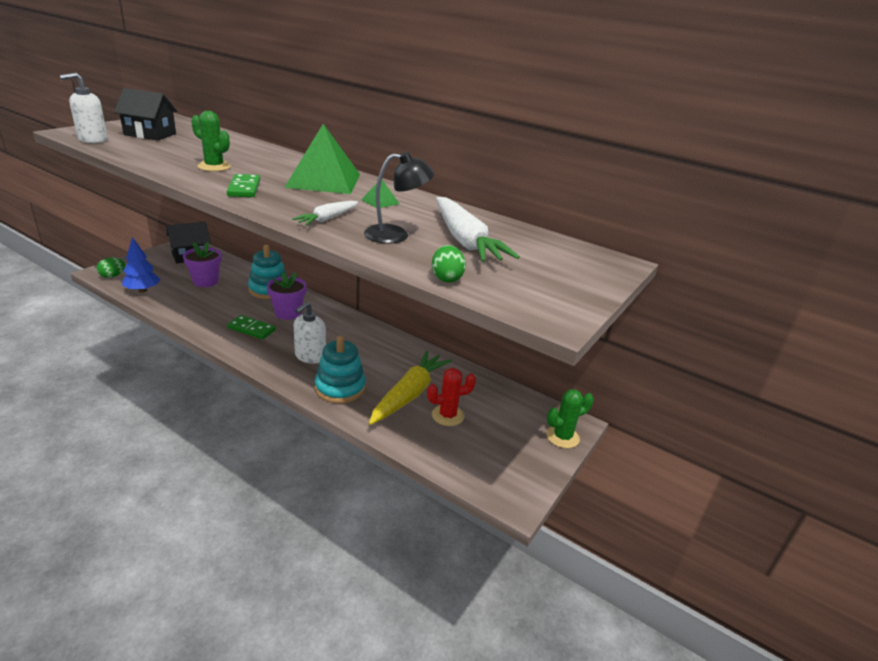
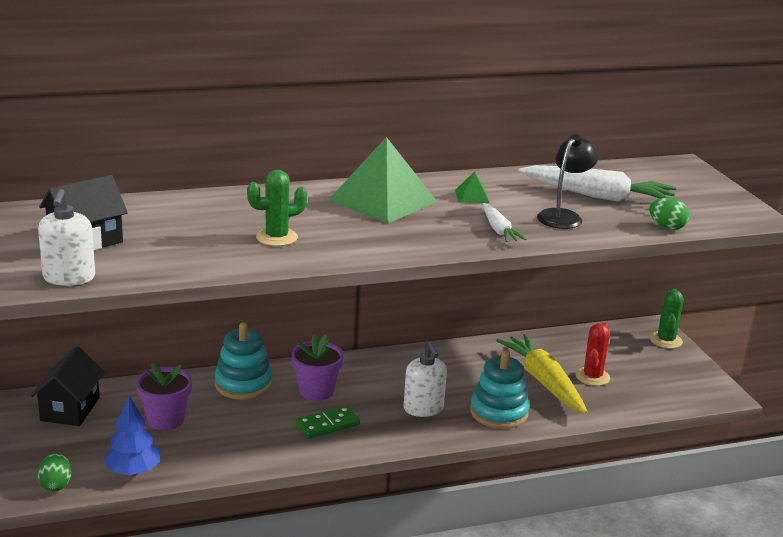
camera: 50 degrees left, 5 degrees down
(244, 188) = (372, 241): green domino -> none

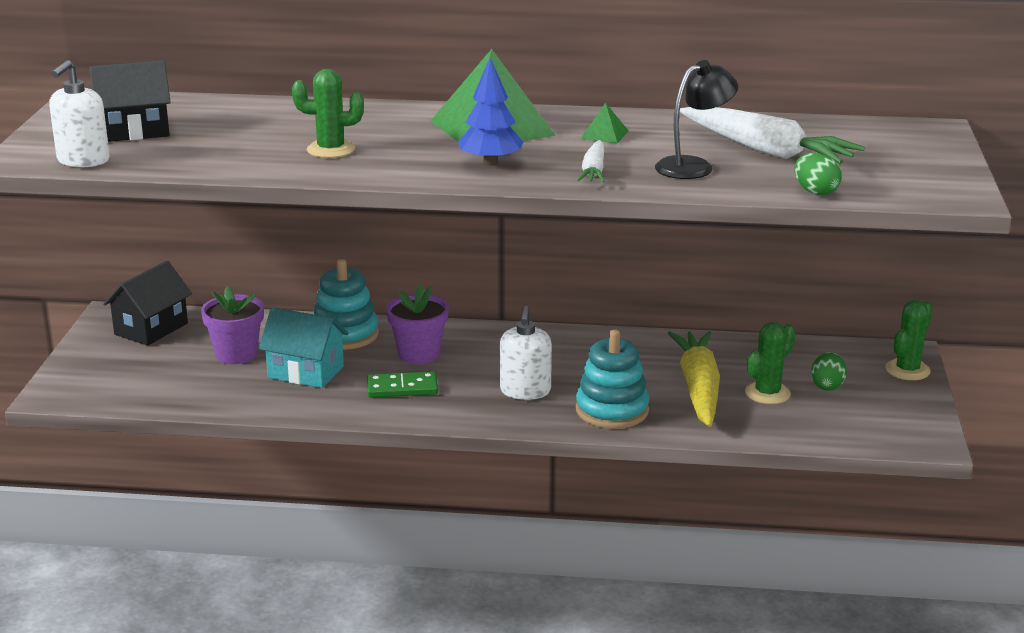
camera: 25 degrees right, 0 degrees up
(56, 485) = (83, 393): green egg -> green egg (827, 386)
(133, 472) = (165, 395): blue tree -> blue tree (490, 163)
(238, 425) = (306, 372): none -> turquoise house
(592, 377) = (767, 393): red cactus -> green cactus

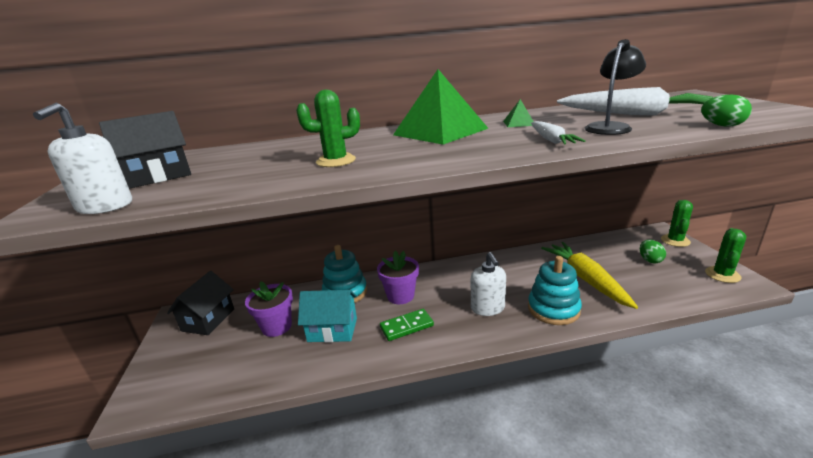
camera: 15 degrees left, 0 degrees up
(490, 163) = (469, 148): blue tree -> none
(767, 393) = (626, 273): green cactus -> green cactus (722, 275)

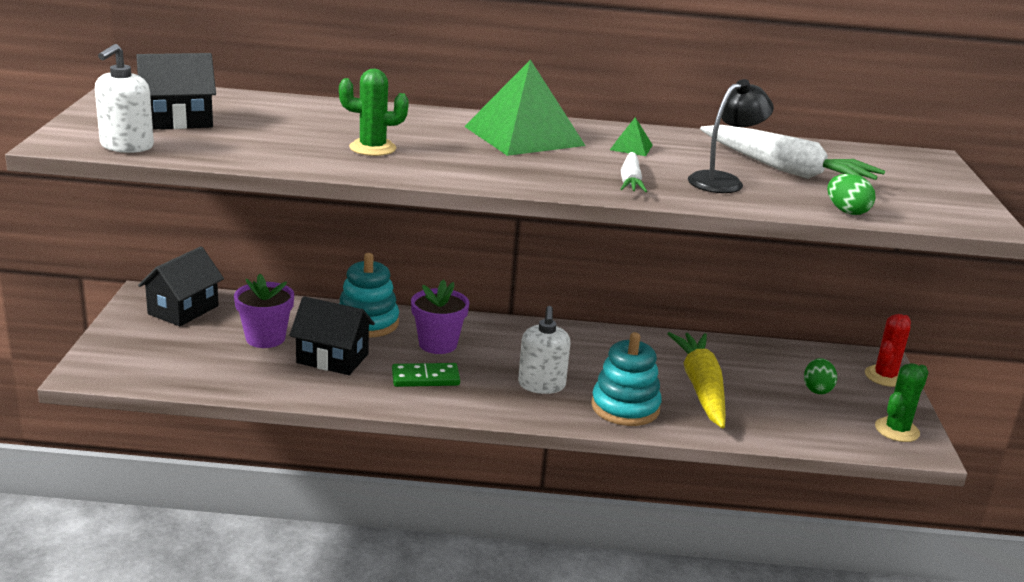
camera: 10 degrees right, 0 degrees up
(332, 330) = (332, 358): turquoise house -> black house
(675, 241) = (885, 376): green cactus -> red cactus

